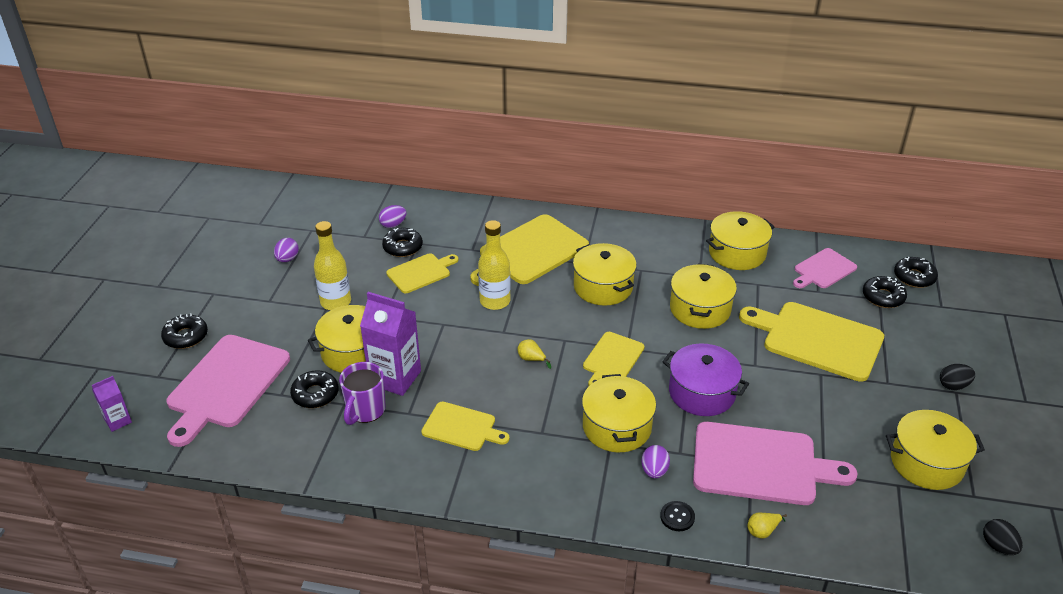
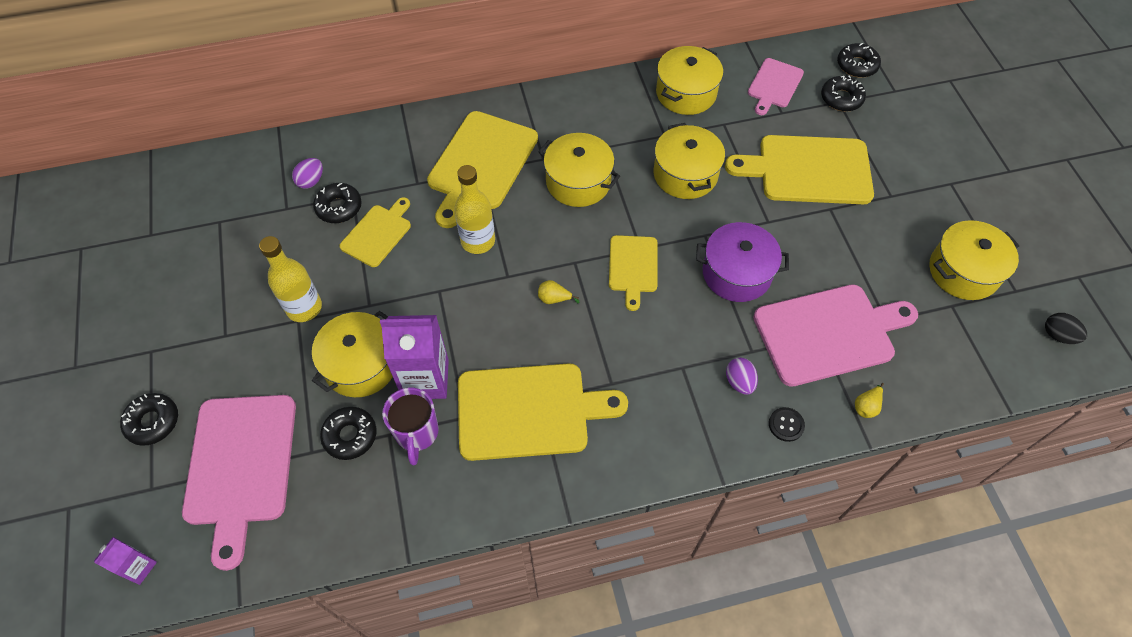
camera: 25 degrees left, 20 degrees up
(287, 259) = (213, 271): purple egg -> none
(462, 427) = (529, 411): yellow cutting board -> yellow cutting board, size x1.78
(617, 427) = (679, 346): yellow pot -> none
(953, 385) = (945, 177): black egg -> none

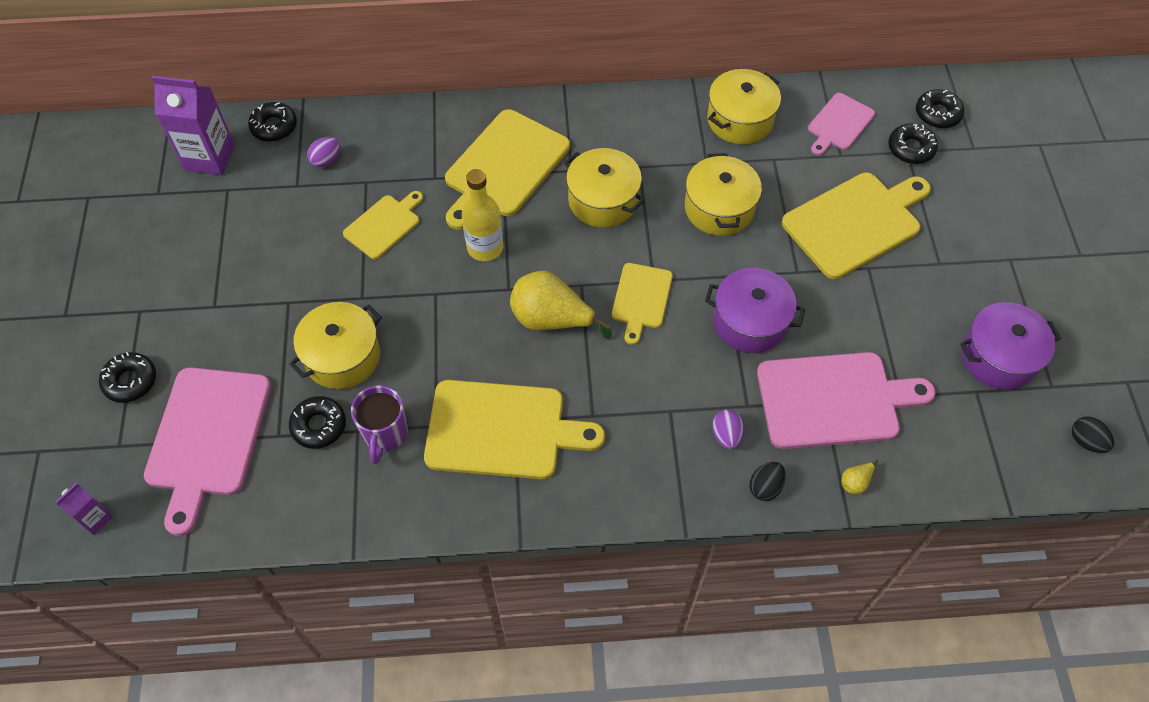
camera: 10 degrees right, 0 degrees up
(304, 308) = (296, 290): yellow bottle -> none
(339, 207) = (350, 192): black donut -> black donut (274, 127)
(425, 379) = (404, 381): purple carton -> purple carton (209, 157)
(554, 299) = (551, 320): yellow pear -> yellow pear, size x2.35
(786, 425) = (765, 487): black button -> black egg
(809, 170) = (855, 223): yellow cutting board -> yellow cutting board turned 135 degrees clockwise
(963, 271) = (998, 357): yellow pot -> purple pot

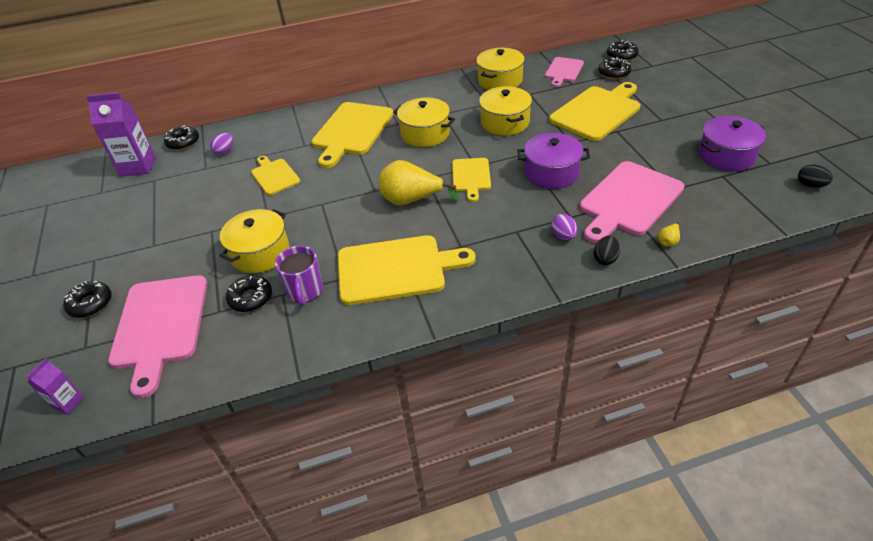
camera: 10 degrees left, 15 degrees down
(384, 225) = (274, 176): yellow cutting board -> yellow cutting board turned 60 degrees counterclockwise
(485, 248) = (351, 173): yellow bottle -> none
(833, 400) = (629, 200): pink cutting board -> pink cutting board turned 150 degrees clockwise

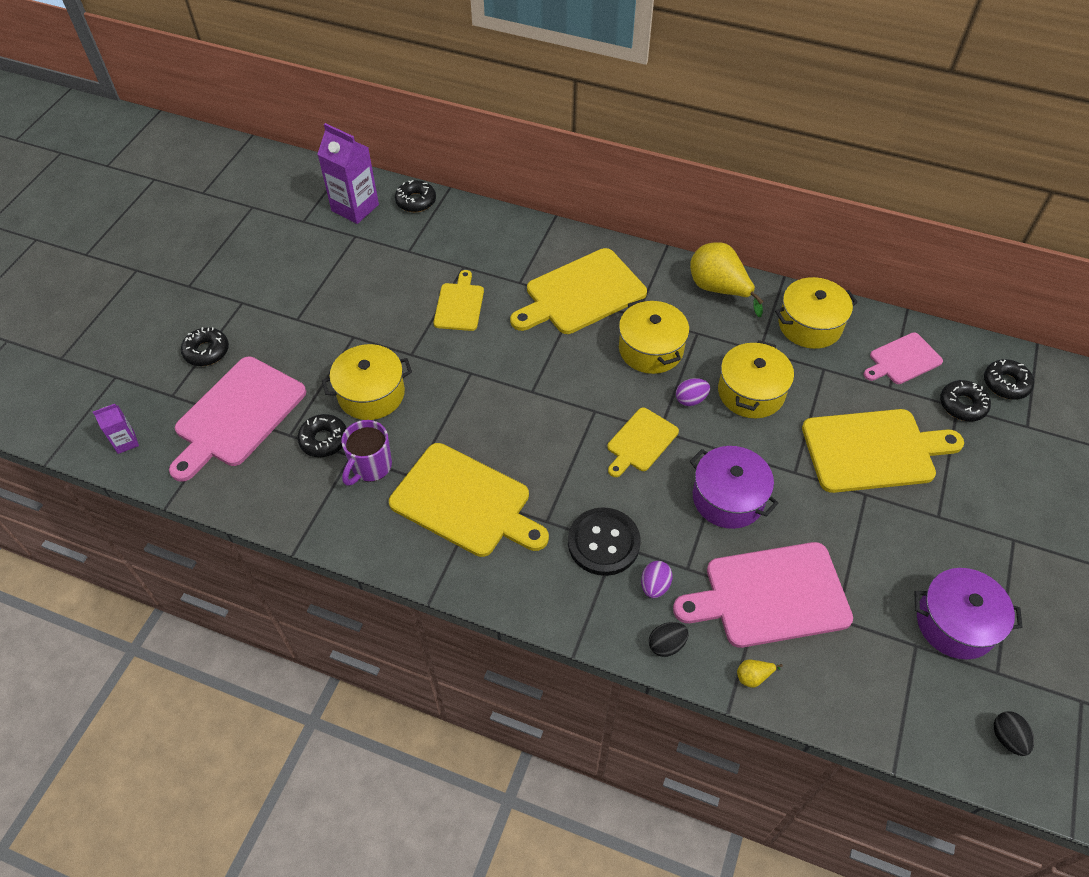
camera: 35 degrees right, 10 degrees up
(225, 151) = (442, 240): purple egg -> purple egg (690, 399)
(411, 200) = (554, 430): yellow pear -> yellow pear (719, 289)
(508, 235) = (603, 543): none -> black button

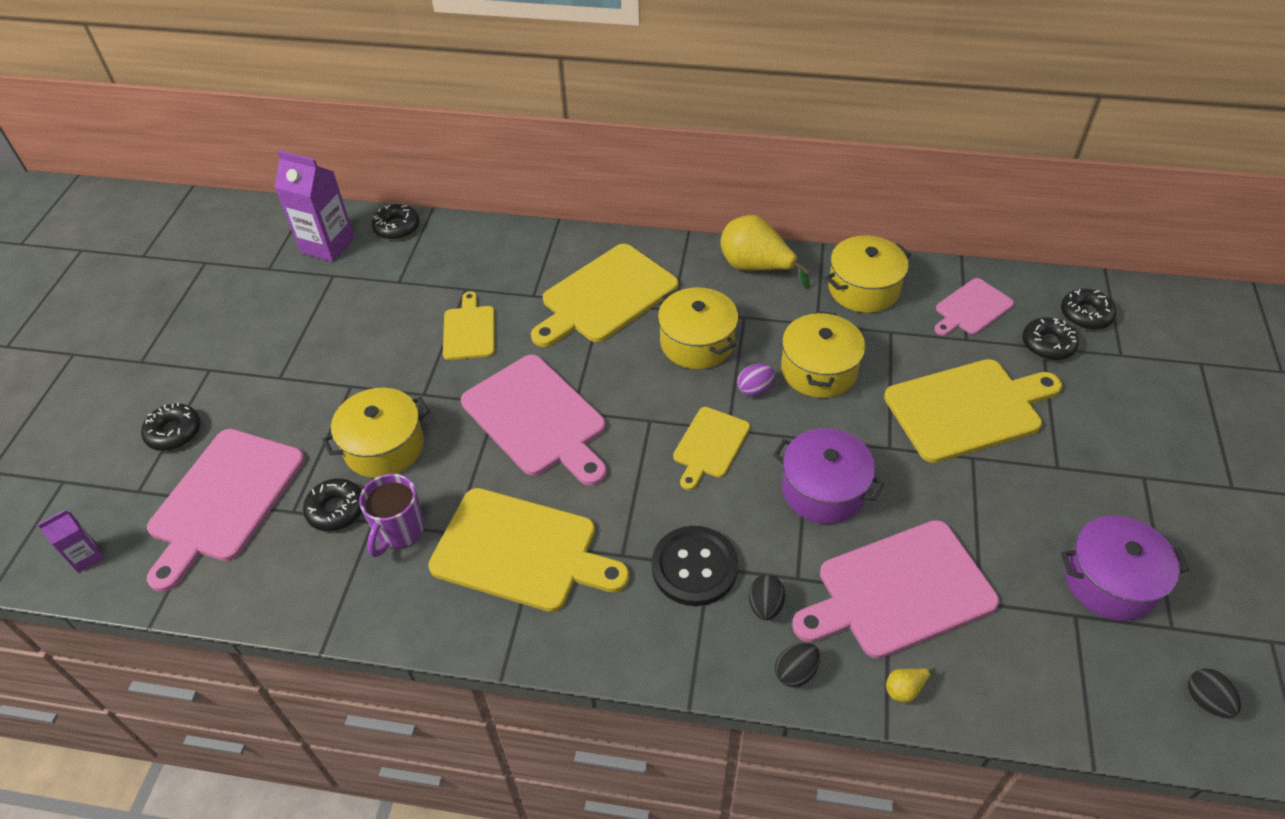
camera: 10 degrees left, 5 degrees down
(501, 392) = (537, 418): none -> pink cutting board
(655, 586) = (765, 606): purple egg -> black egg

